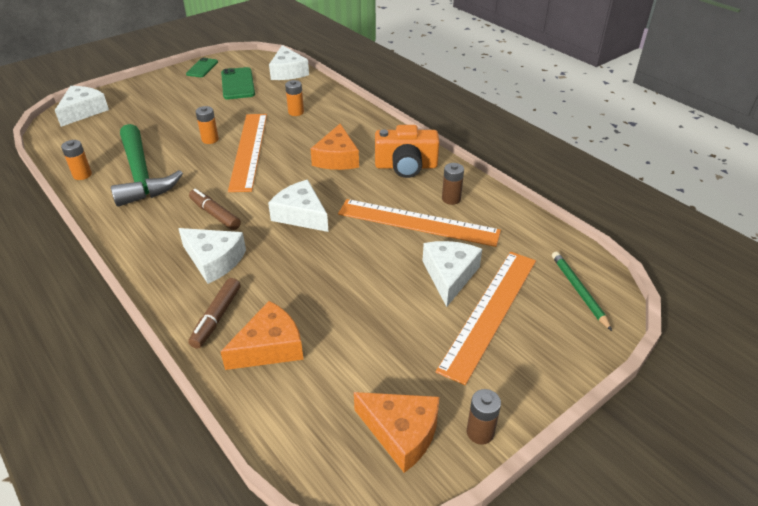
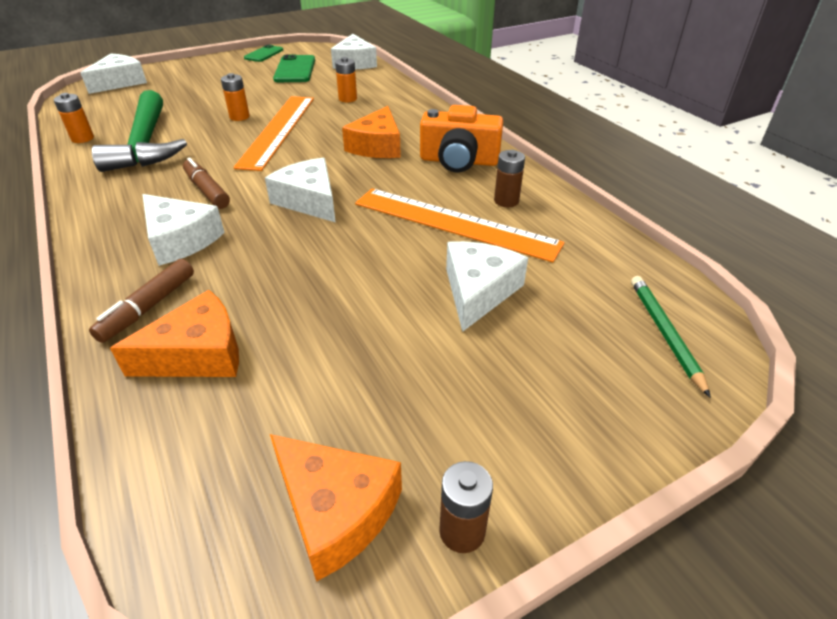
camera: 10 degrees right, 0 degrees up
(490, 312) = (524, 346): orange ruler -> none

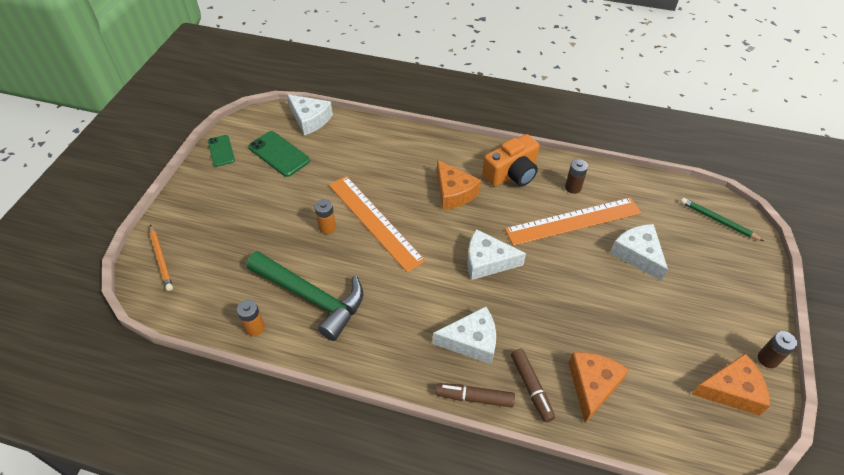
camera: 45 degrees left, 10 degrees up
(120, 82) = (161, 259): white cheese -> orange pencil
(207, 191) = (422, 299): brown marker -> brown marker (475, 398)
(347, 99) = (368, 161): orange battery -> none

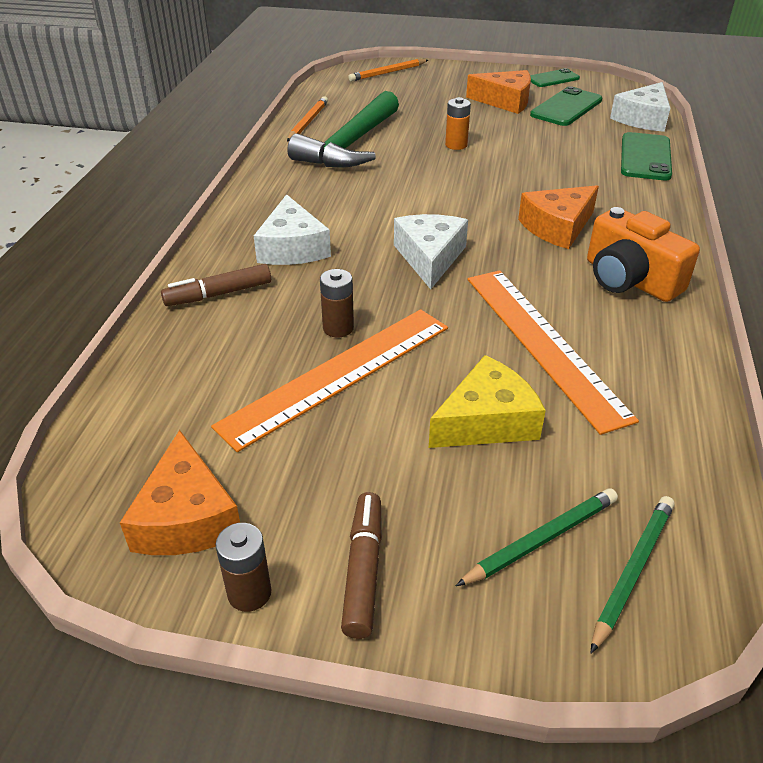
camera: 85 degrees right, 10 degrees down
(255, 328) = (308, 122): orange battery -> orange pencil
(368, 132) = (645, 157): none -> green phone
(374, 221) = (477, 172): orange ruler -> orange ruler (338, 375)
(475, 398) = (209, 251): brown marker -> brown marker (363, 570)
(573, 187) = (629, 346): brown battery -> brown battery (338, 328)
(592, 386) = (215, 349): orange cheese -> orange cheese (505, 101)
(638, 254) = (487, 421): white cheese -> yellow cheese
(709, 246) = (541, 539): none -> green pencil

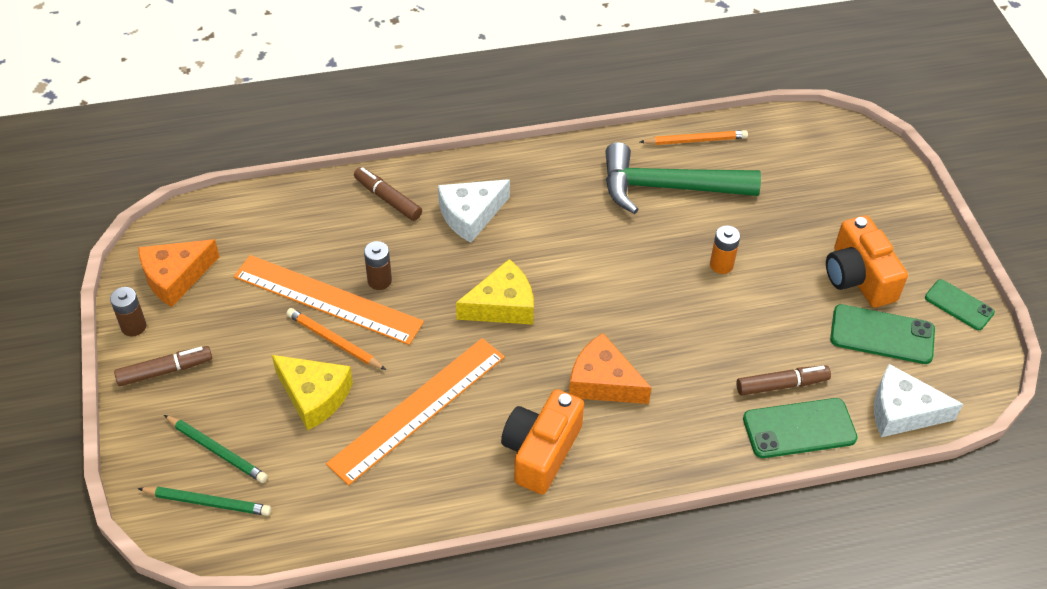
camera: 65 degrees right, 10 degrees up
(387, 73) = (860, 157): orange pencil -> orange pencil (334, 341)
(430, 257) = (502, 305): white cheese -> yellow cheese
(505, 101) = (858, 277): orange cheese -> orange camera
(598, 153) = (781, 385): none -> brown marker

